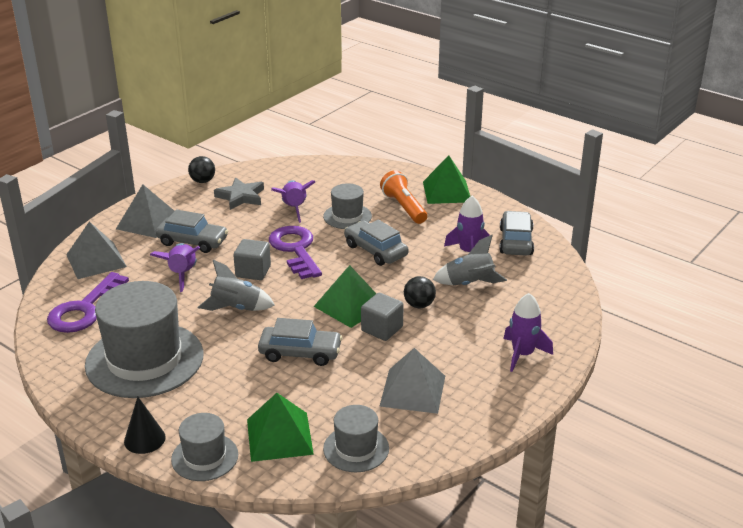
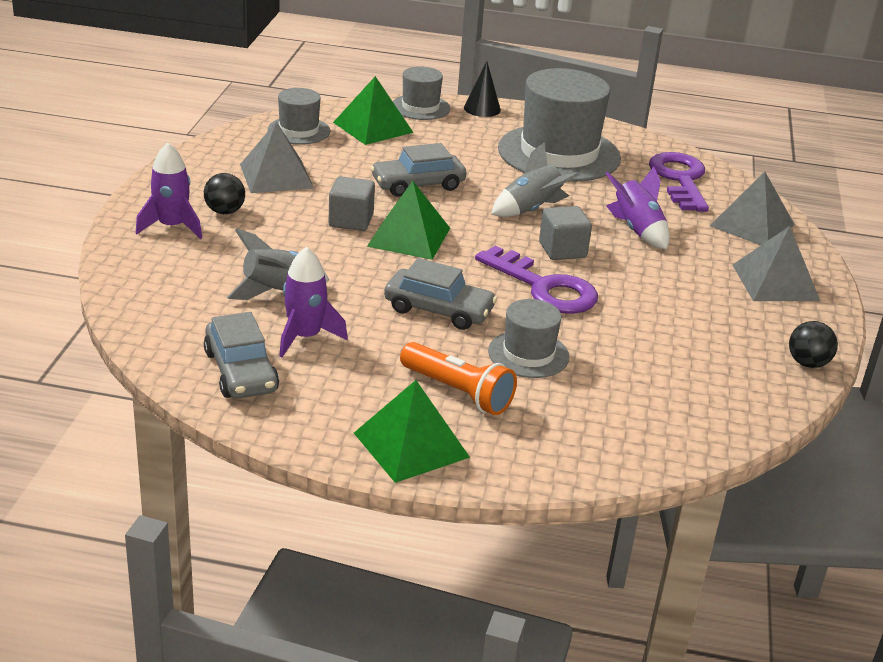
camera: 150 degrees right, 0 degrees up
(192, 241) = (682, 269): grey car -> none
(241, 197) = (716, 349): grey star -> none
(294, 209) = (618, 348): purple rocket -> none
(419, 305) = (326, 253): black ball -> black ball (225, 211)

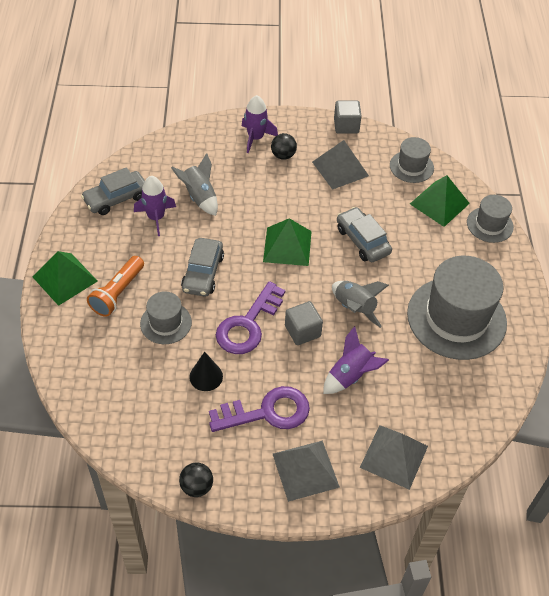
camera: 80 degrees right, 20 degrees up
(351, 221) = (296, 214): grey cube -> grey cube (346, 126)
(482, 109) = (510, 262): black cone -> black cone (206, 376)
(680, 179) = (452, 403): purple key -> purple key (267, 412)

